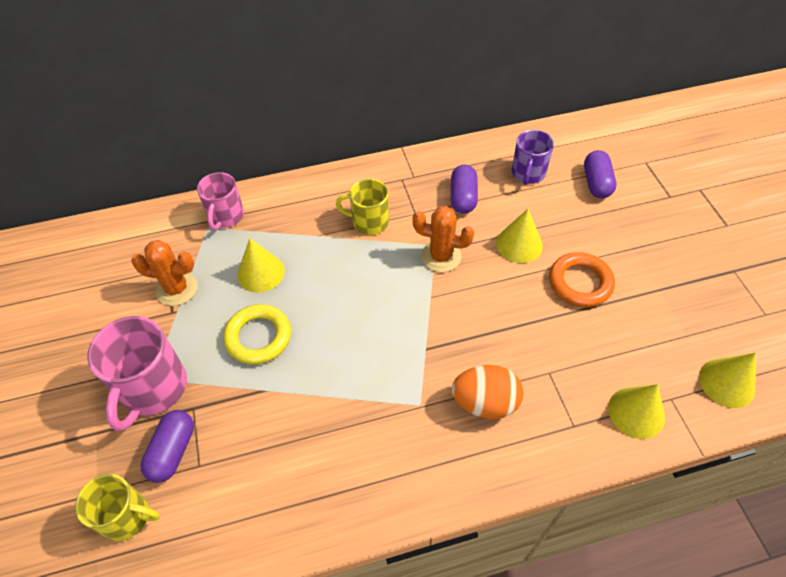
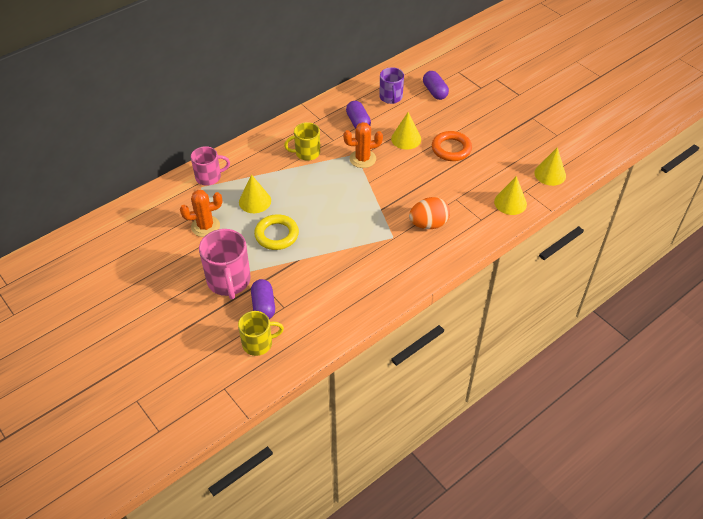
camera: 25 degrees left, 5 degrees down
(226, 216) = (209, 177): pink mug -> pink mug turned 90 degrees counterclockwise

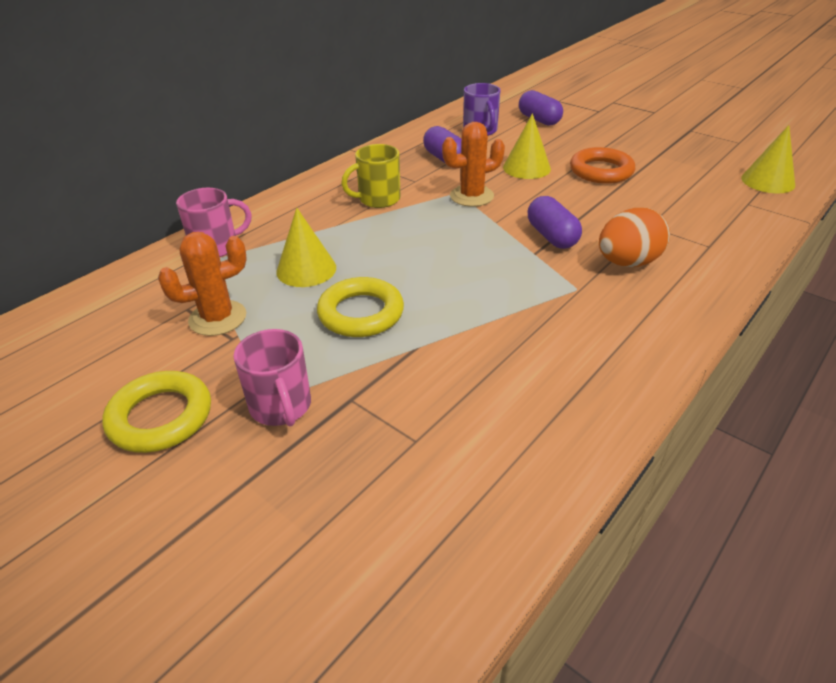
camera: 10 degrees left, 10 degrees down
(176, 277) = (160, 417): none -> yellow ring
(229, 281) = (281, 407): pink mug -> pink mug, size x0.64
(258, 343) = (380, 533): yellow mug -> none
(263, 306) = (369, 445): purple capsule -> purple capsule (551, 236)
(510, 203) = (738, 220): yellow cone -> none

